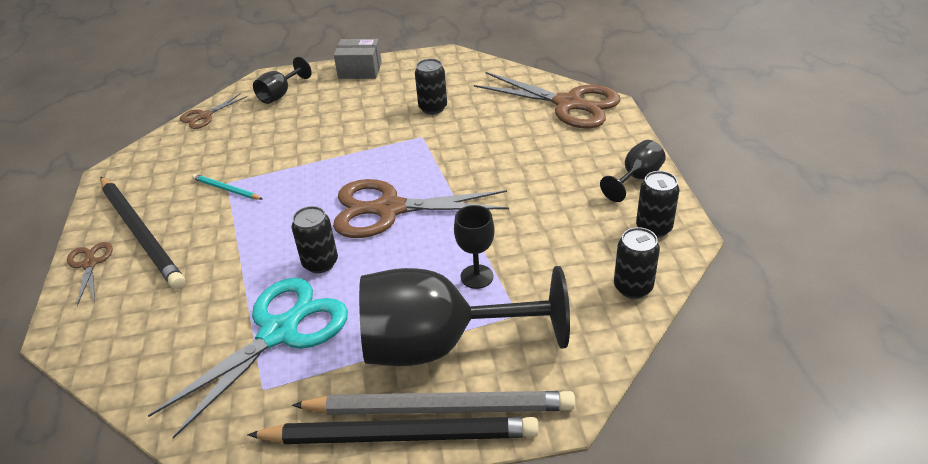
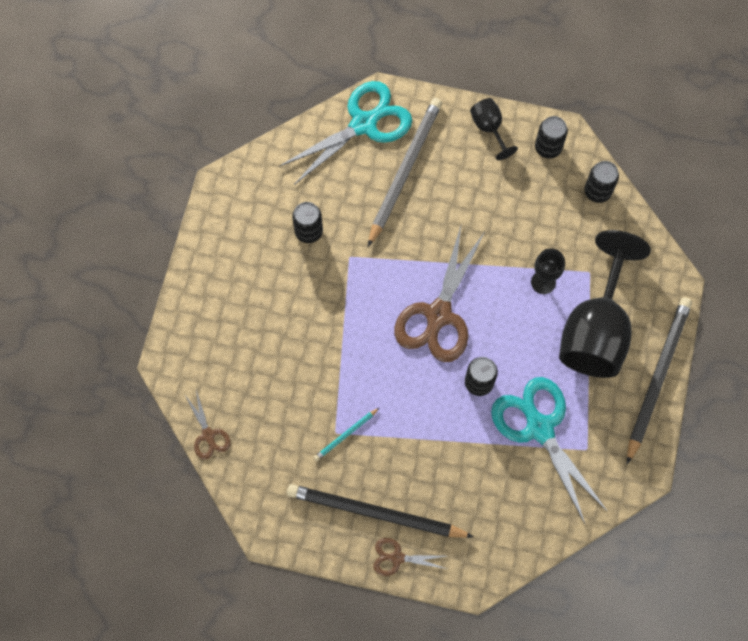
camera: 70 degrees left, 30 degrees up
(141, 233) = (375, 513): black pencil -> black pencil turned 150 degrees counterclockwise
(280, 94) = (206, 357): black goblet -> none
(360, 70) = (202, 272): grey box -> none
(439, 408) = (646, 348): grey pencil -> grey pencil (404, 170)
(568, 104) = (364, 124): brown scissors -> turquoise scissors

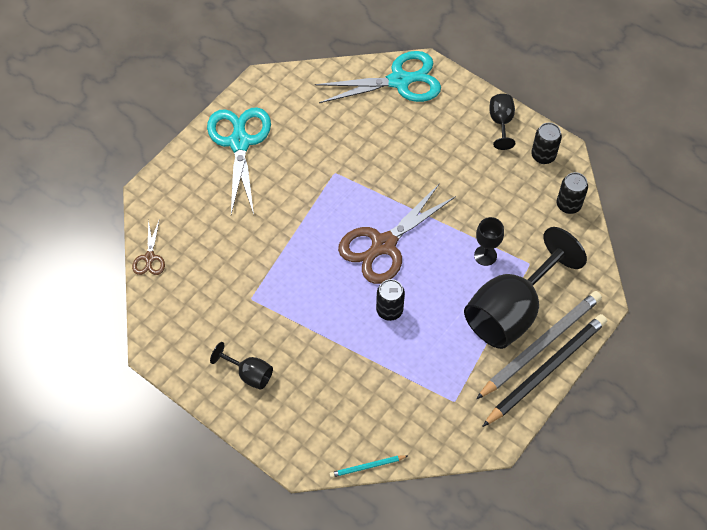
camera: 25 degrees right, 10 degrees down
(309, 231) = (312, 141): black can -> none
(346, 435) = (258, 304): turquoise pencil -> turquoise pencil (367, 467)
(375, 513) = (249, 374): black pencil -> black goblet
(397, 558) = (248, 416): brown scissors -> none
(404, 170) = (414, 127): grey pencil -> grey pencil (540, 345)
(539, 428) = (422, 367): turquoise scissors -> turquoise scissors (239, 142)

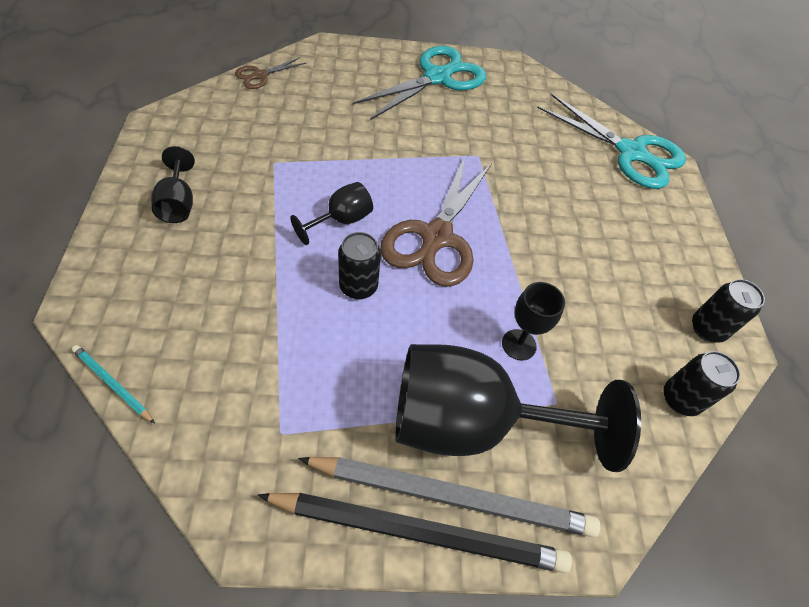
camera: 45 degrees right, 5 degrees down
(384, 245) = (436, 237): brown scissors -> brown scissors turned 75 degrees counterclockwise
(501, 122) = (693, 262): black goblet -> black goblet (341, 220)

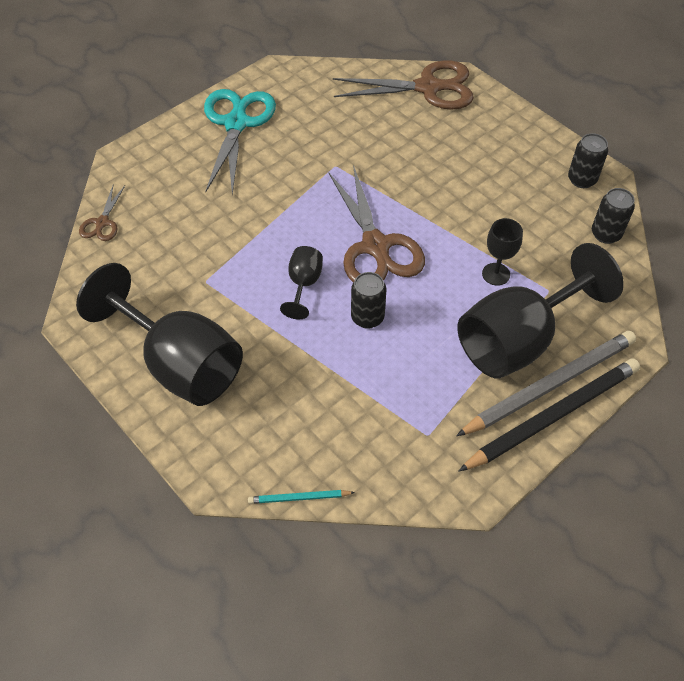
camera: 35 degrees left, 0 degrees up
(178, 203) = (180, 363): black goblet -> black goblet, size x2.22
(630, 153) = (428, 87): turquoise scissors -> brown scissors

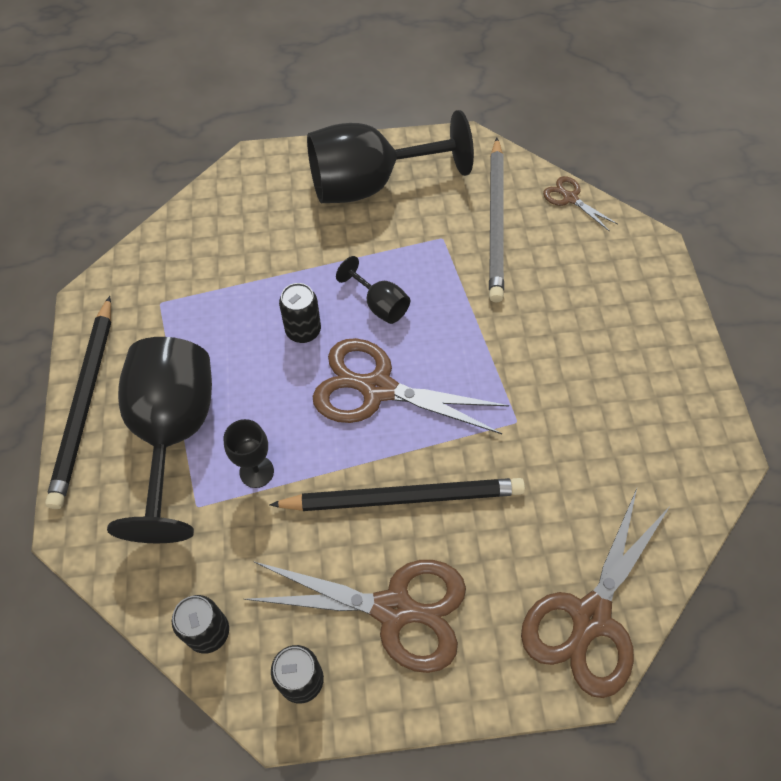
camera: 125 degrees right, 5 degrees up
(236, 123) = (648, 366): turquoise scissors -> none
(299, 498) = (193, 198): turquoise pencil -> none
(438, 192) = (403, 497): none -> black pencil
(506, 163) = (394, 609): none -> brown scissors
(550, 385) = (111, 424): grey pencil -> grey pencil (496, 222)

